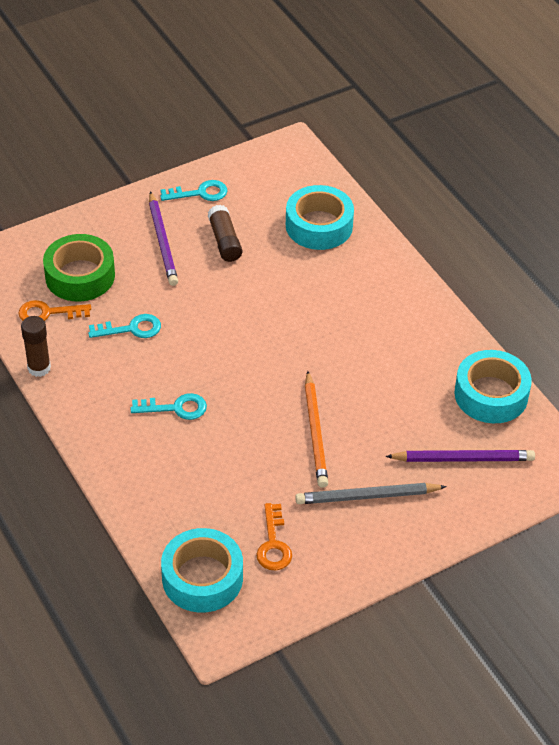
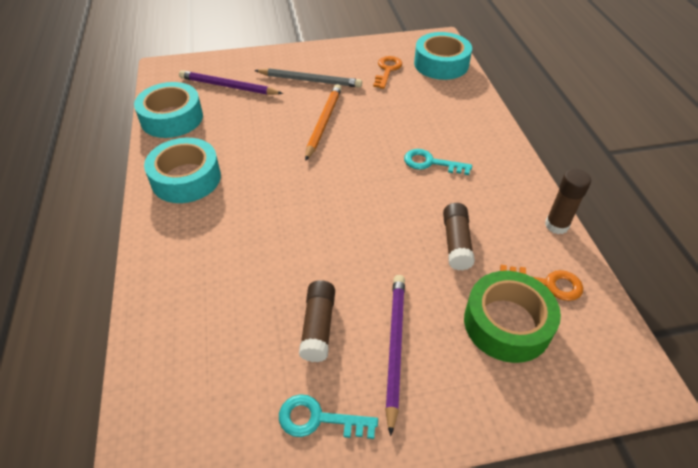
camera: 160 degrees left, 0 degrees up
(131, 329) = (456, 243): turquoise key -> brown glue stick
(319, 226) = (197, 318): turquoise tape -> turquoise tape (186, 178)

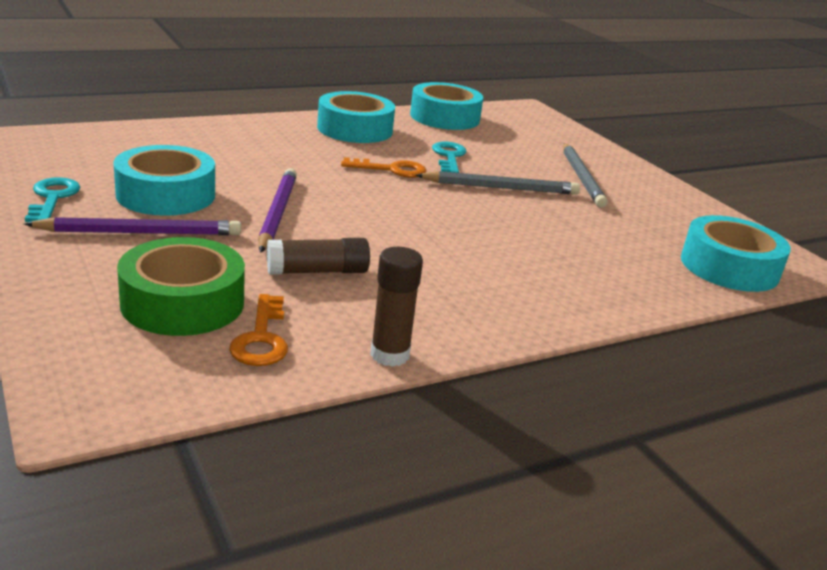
camera: 70 degrees right, 20 degrees down
(228, 86) = (524, 137): purple pencil -> purple pencil (277, 213)
(318, 326) = (166, 195): brown glue stick -> turquoise tape
(323, 123) = (500, 188): orange pencil -> grey pencil
(387, 70) = (662, 225): orange key -> orange key (392, 170)
(430, 163) = (470, 256): turquoise key -> turquoise key (449, 156)

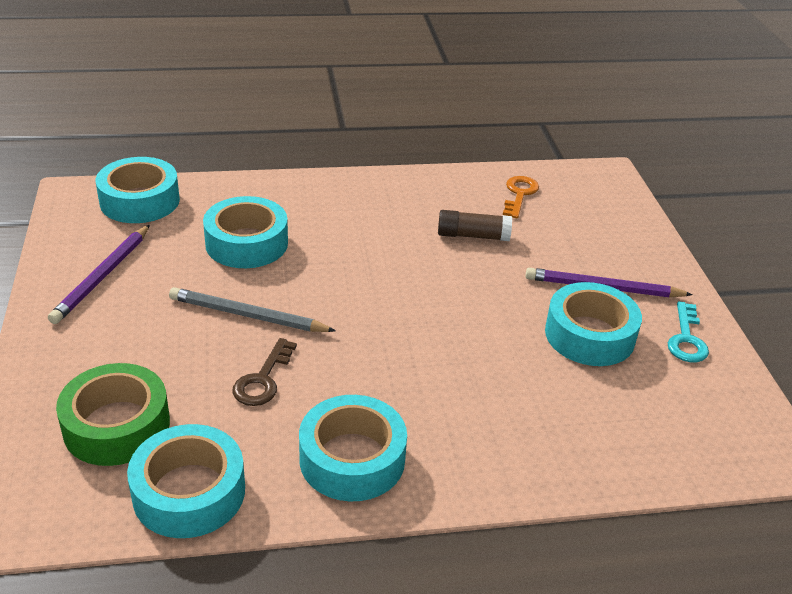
camera: 160 degrees left, 10 degrees up
(183, 302) = (566, 223): green tape -> green tape (117, 425)
(277, 213) = (490, 300): purple pencil -> purple pencil (102, 276)
(390, 355) = (448, 175): brown glue stick -> none
(392, 170) = (350, 358): orange key -> none
(449, 156) = (263, 379): turquoise key -> brown key
(568, 238) = (246, 243): none -> turquoise tape
(581, 177) = (133, 325): grey pencil -> none

